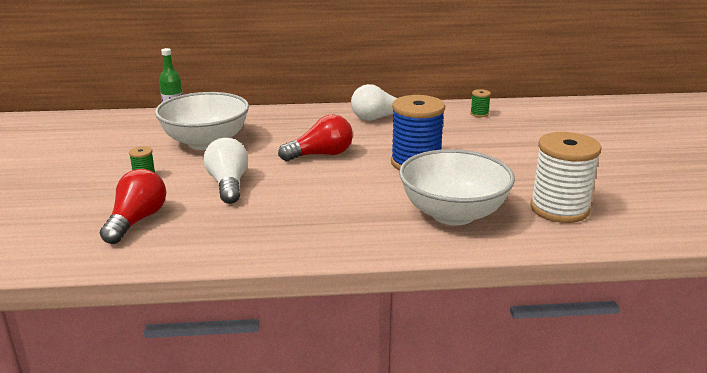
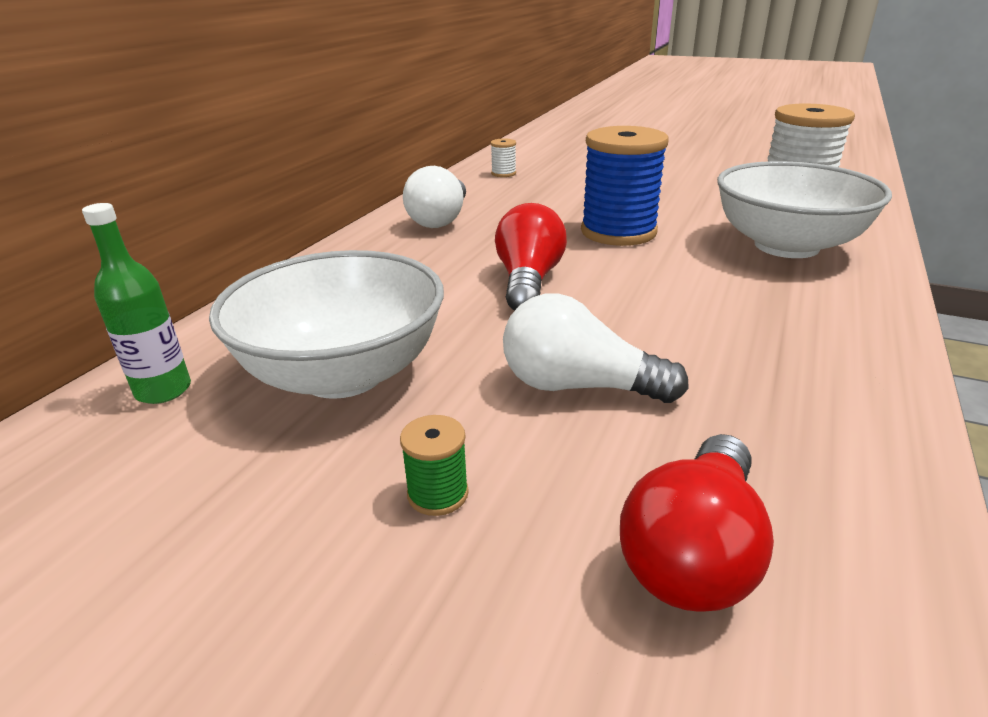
camera: 60 degrees left, 5 degrees up
(136, 221) = (694, 551): red light bulb -> red light bulb turned 105 degrees counterclockwise
(479, 114) = (503, 173): green spool -> white spool

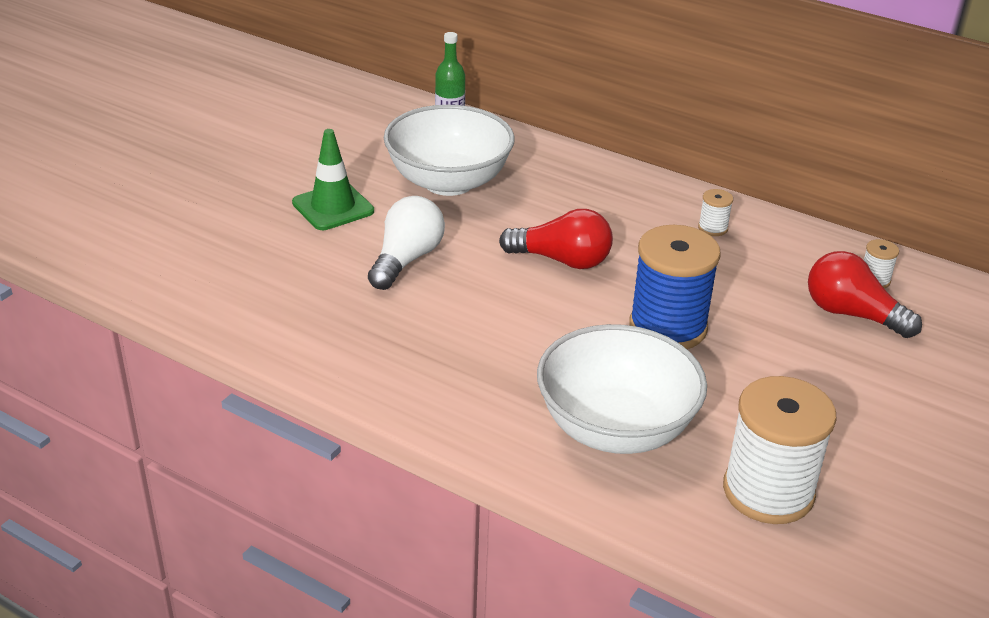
camera: 95 degrees right, 5 degrees up
(438, 494) = (333, 207): green spool -> green traffic cone
(440, 219) = (713, 228): white light bulb -> white spool
(694, 551) = (266, 269): red light bulb -> red light bulb (852, 314)

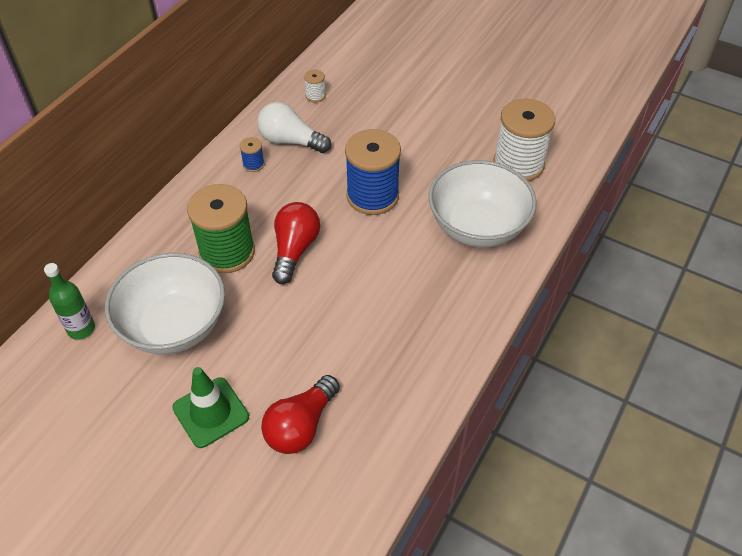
camera: 90 degrees left, 15 degrees up
(406, 260) = (295, 349): white light bulb -> white light bulb (291, 141)
(556, 212) = (227, 252): none -> green spool
(713, 228) = (253, 164): white spool -> blue spool
(852, 314) = (352, 110): red light bulb -> red light bulb (301, 425)

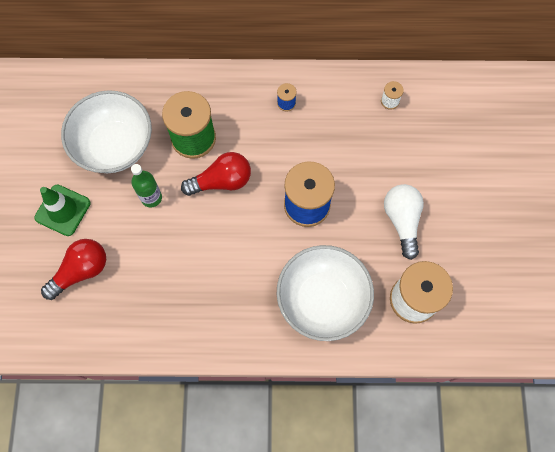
camera: 60 degrees right, 20 degrees up
(81, 329) = (82, 93): green bottle -> green bottle (151, 198)
(291, 141) = (327, 113): white light bulb -> white light bulb (402, 221)
(301, 425) = (81, 271): red light bulb -> red light bulb turned 135 degrees clockwise

